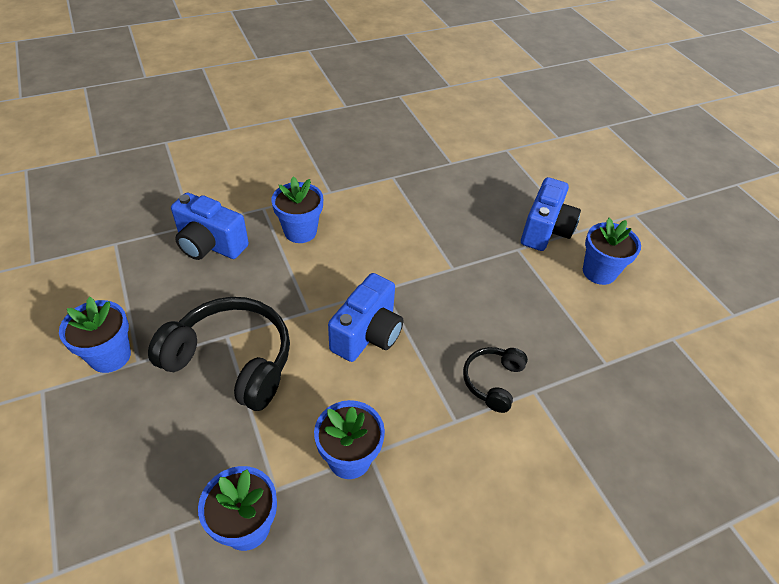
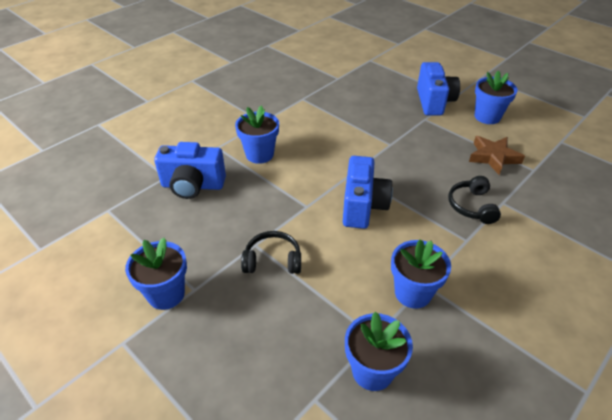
camera: 20 degrees left, 5 degrees down
(232, 360) = (272, 260): black headphones -> black headphones, size x0.53
(566, 328) = (493, 157): none -> brown star

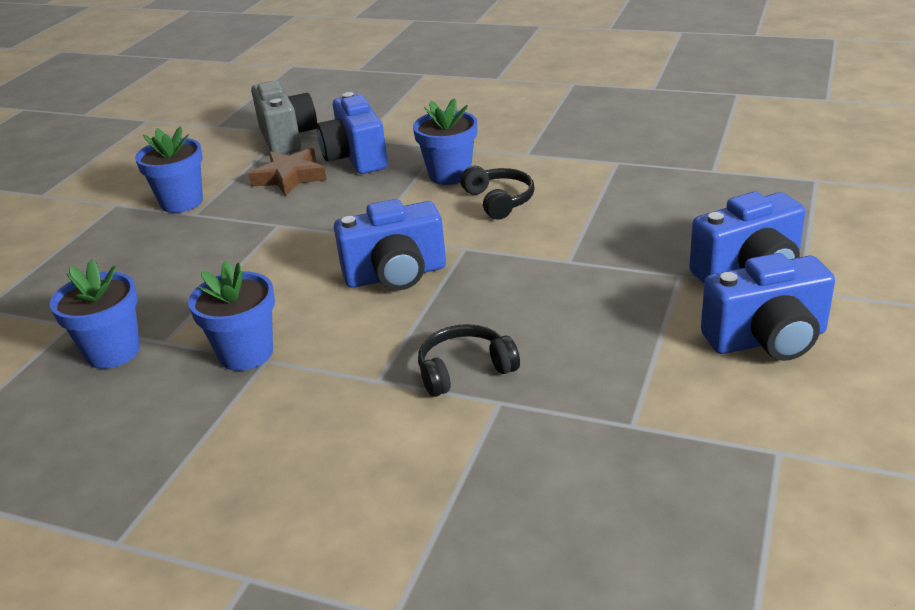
camera: 70 degrees right, 10 degrees down
(119, 211) = (287, 138): none -> grey camera
(272, 260) = (257, 243): black headphones -> black headphones (499, 201)
(487, 117) = (767, 340): blue flower pot -> blue camera
(493, 157) = (629, 370): brown star -> brown star (290, 177)

